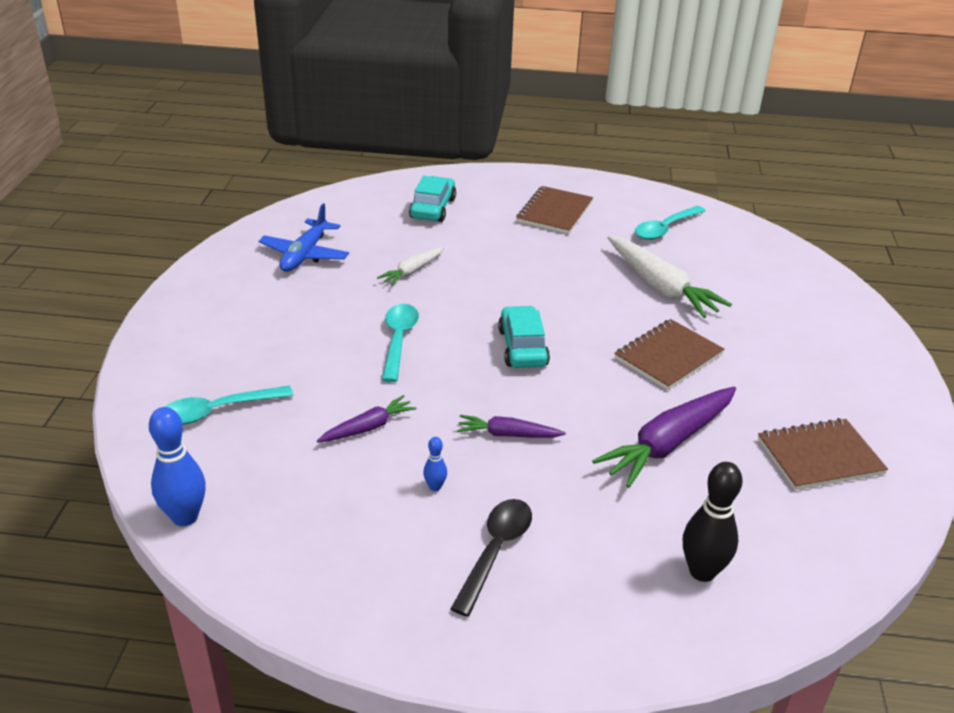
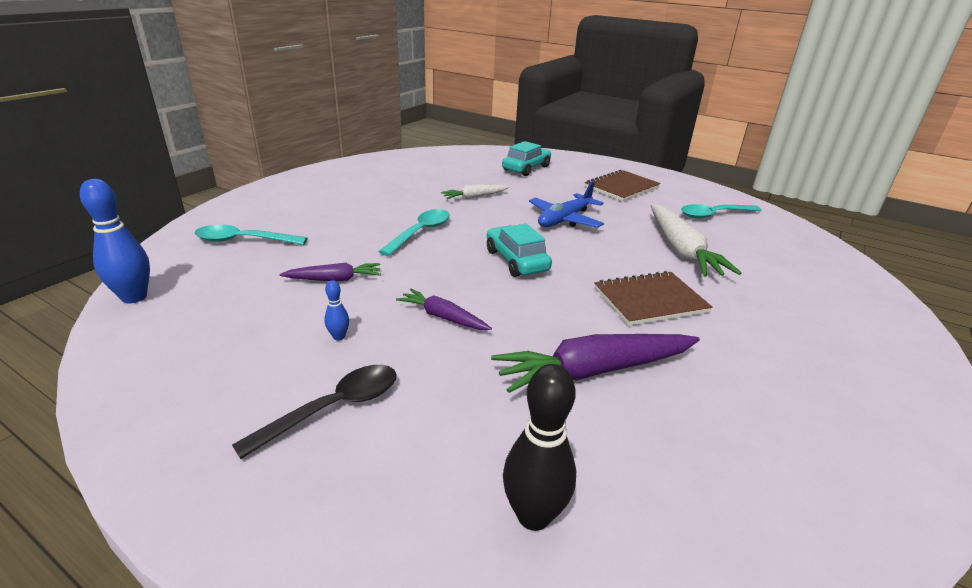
camera: 25 degrees right, 5 degrees down
(305, 255) = (408, 174): blue plane -> blue plane (564, 219)
(522, 347) = (516, 260): turquoise car -> turquoise car turned 45 degrees counterclockwise
(819, 456) = (772, 439): brown notebook -> none

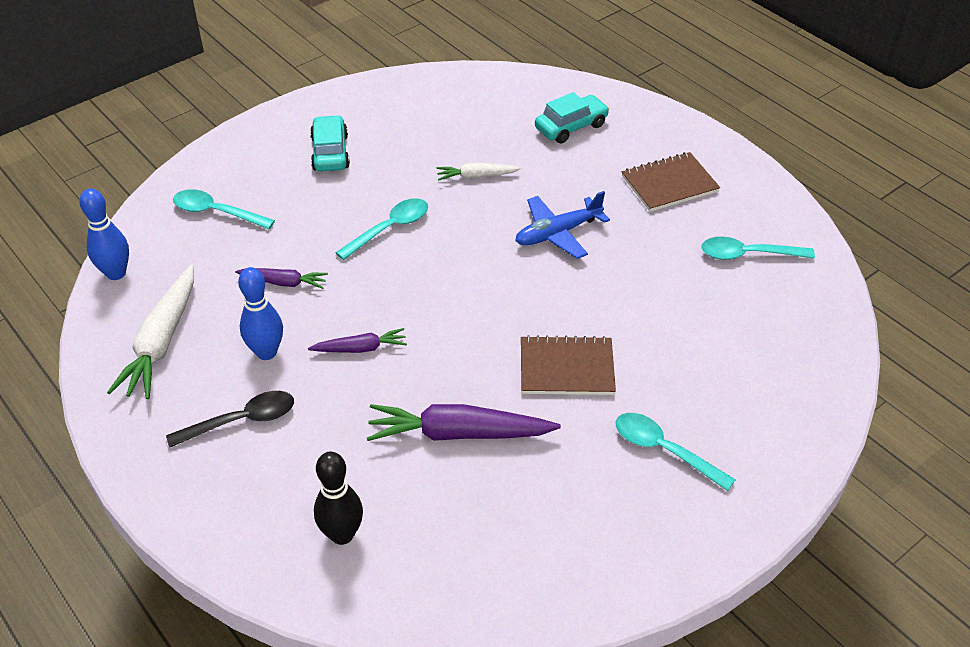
camera: 20 degrees right, 15 degrees up
(339, 337) = (266, 352): blue bowling pin -> blue bowling pin, size x2.05
(442, 317) = (360, 348): purple carrot -> purple carrot turned 120 degrees clockwise
(516, 260) = (467, 289): turquoise car -> turquoise car (330, 152)
(681, 250) = (656, 306): white carrot -> white carrot (161, 342)
(795, 346) = (664, 450): none -> turquoise spoon

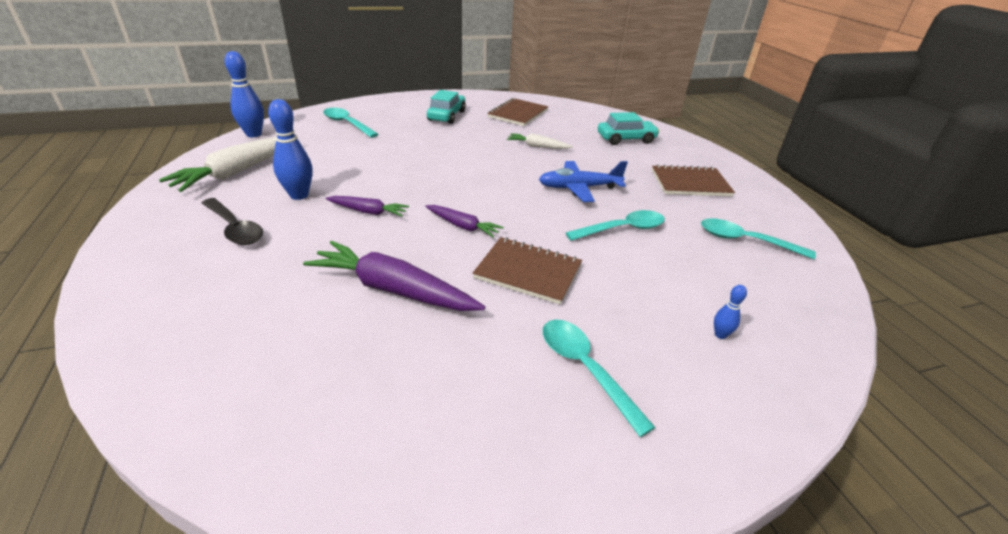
camera: 20 degrees right, 10 degrees down
(241, 421) = (234, 228): black spoon -> black spoon turned 45 degrees clockwise
(284, 282) = (352, 164): purple carrot -> purple carrot (463, 226)
(342, 534) = (217, 333): black bowling pin -> none
(389, 229) = (452, 156): turquoise spoon -> turquoise spoon (622, 229)
(417, 118) = (518, 114): none -> brown notebook
(756, 376) = (720, 335): none -> blue bowling pin

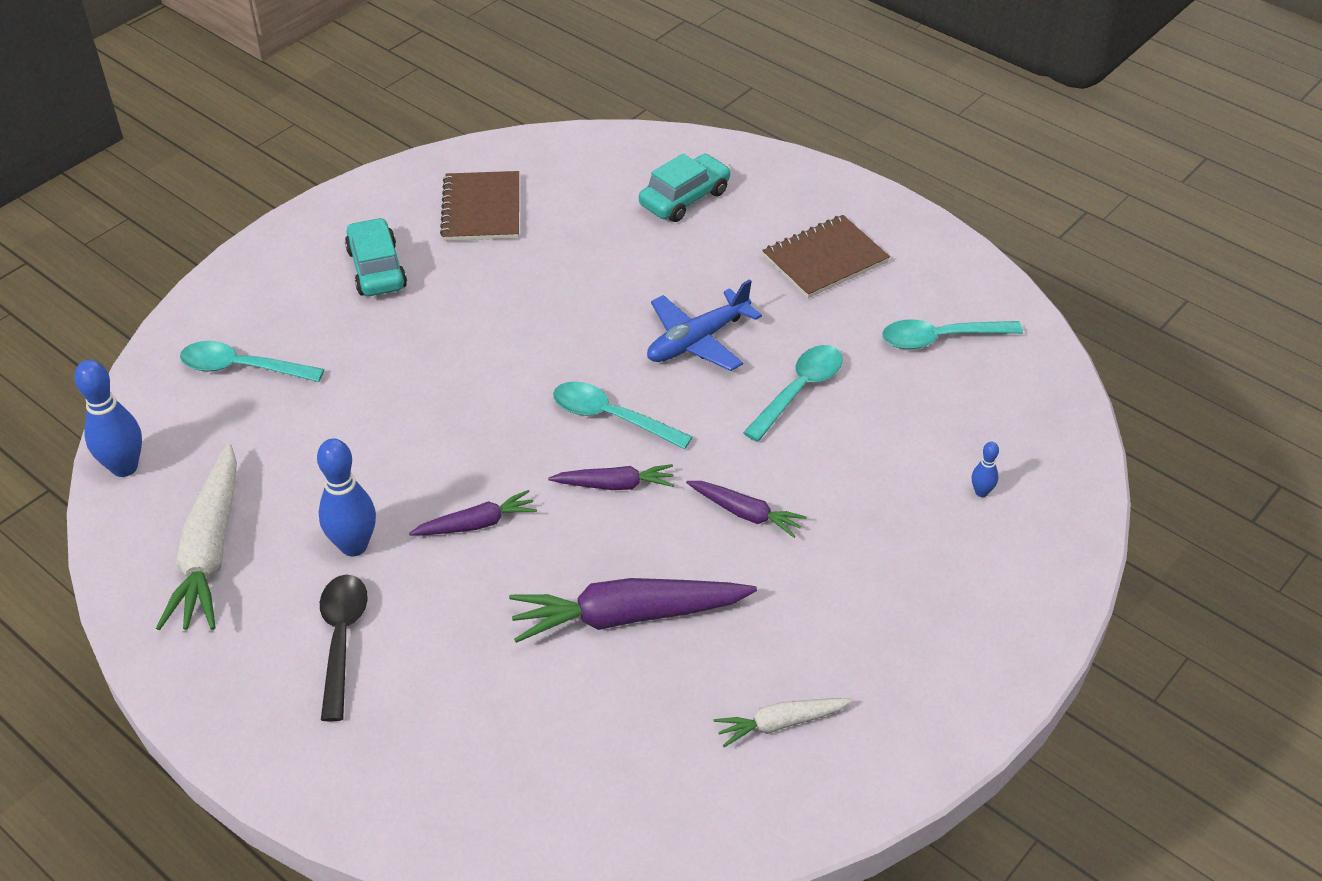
camera: 30 degrees left, 10 degrees up
(234, 228) = (342, 640): black spoon -> black spoon turned 105 degrees counterclockwise
(528, 272) = (746, 513): brown notebook -> purple carrot
(537, 146) = (577, 278): white carrot -> white carrot (780, 724)
(585, 369) = (888, 600): turquoise spoon -> turquoise spoon (612, 417)

